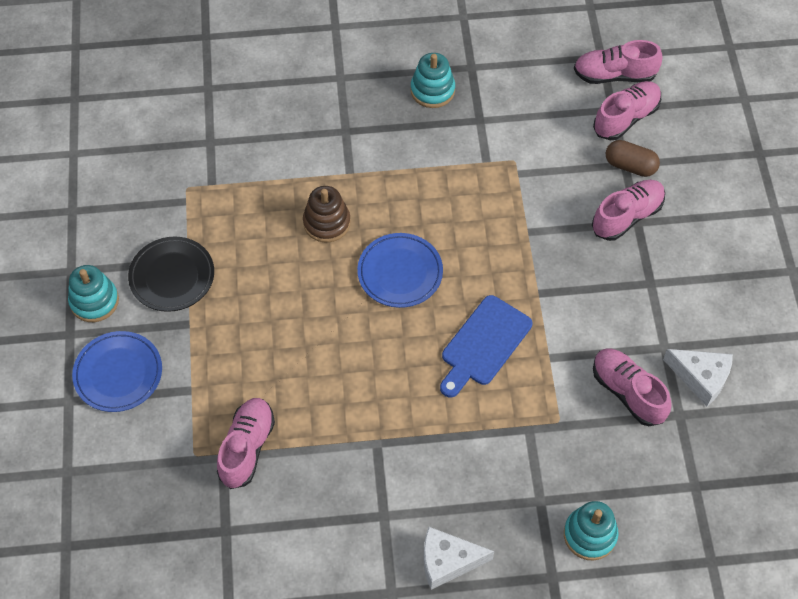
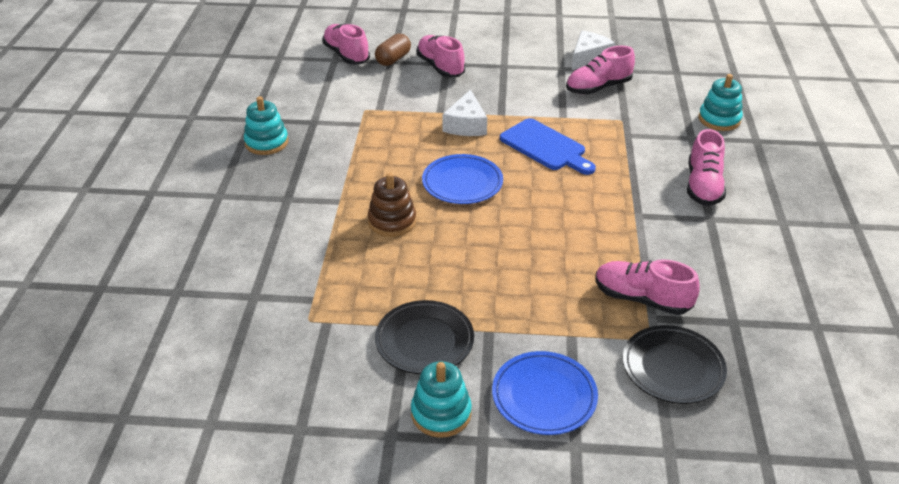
camera: 80 degrees left, 20 degrees down
(160, 475) = (673, 368): none -> black plate
(448, 561) = (749, 188): white cheese -> white cheese (466, 125)
(614, 75) = (301, 54): pink shoe -> pink shoe (703, 186)

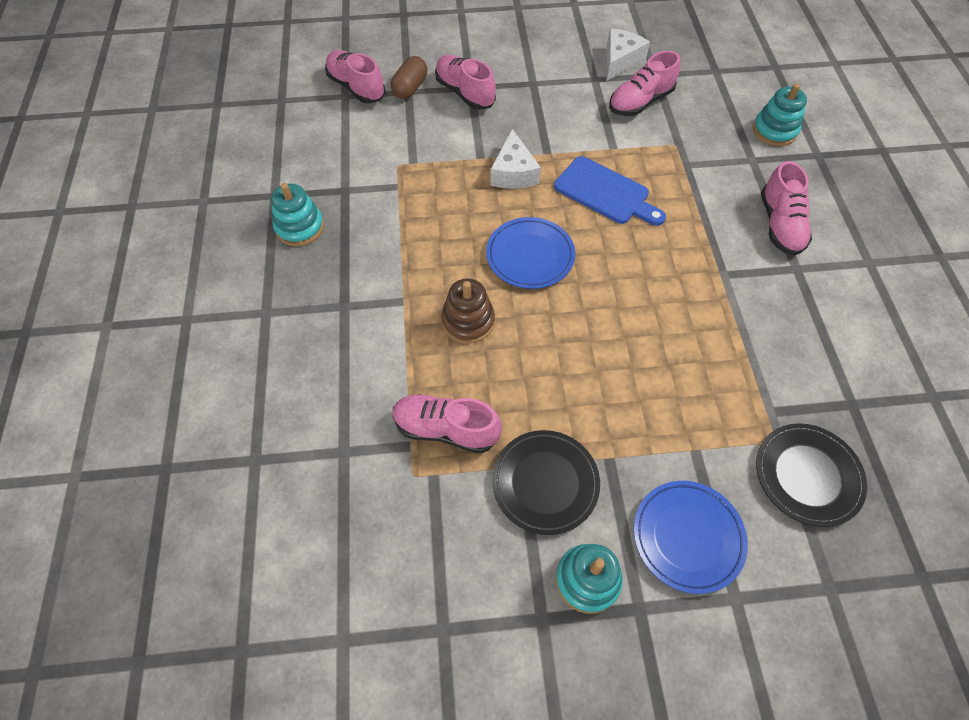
camera: 10 degrees left, 20 degrees up
(642, 299) = (754, 388): pink shoe -> pink shoe (446, 429)

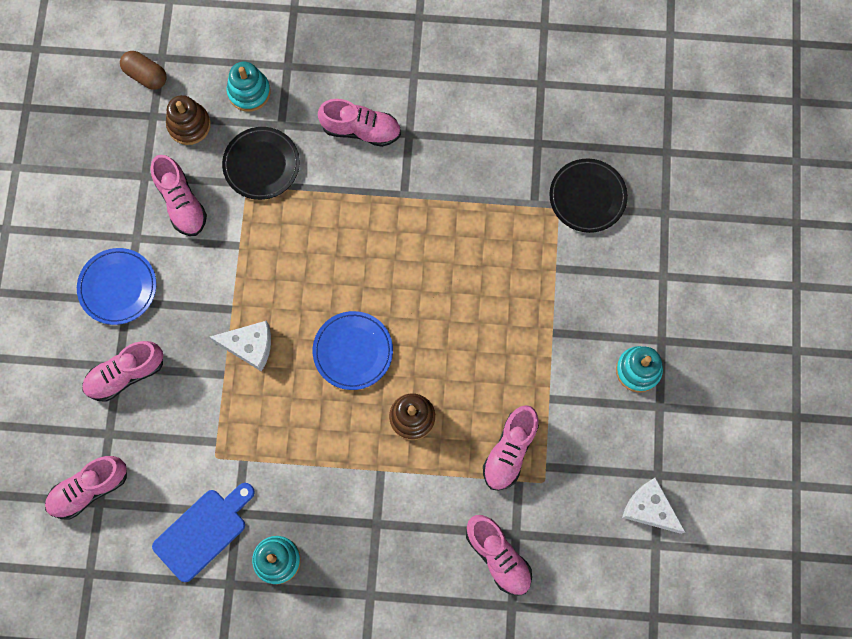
camera: 80 degrees left, 15 degrees up
(315, 435) = (498, 556): none -> pink shoe
(410, 88) = (104, 431): brown capsule -> brown capsule (146, 75)
(545, 483) = (565, 384): black plate -> black plate (261, 165)
(605, 192) = (293, 267): blue cutting board -> blue cutting board (203, 531)
(620, 61) = (115, 205): white cheese -> white cheese (649, 509)
(687, 537) = (619, 294): blue plate -> blue plate (118, 287)
(719, 95) = (189, 125): none -> brown stacking toy

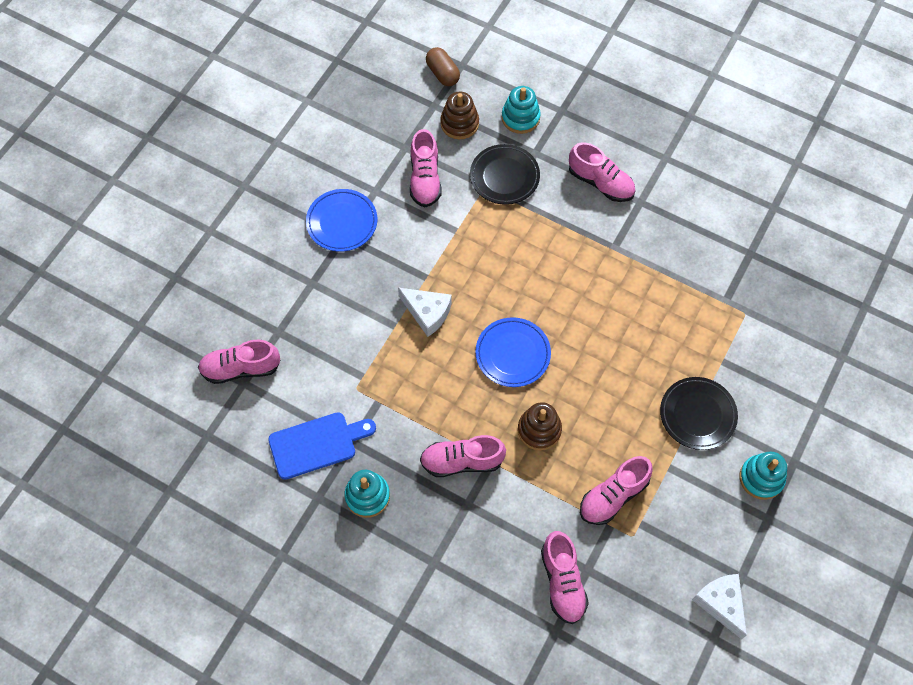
camera: 25 degrees right, 10 degrees down
(126, 374) = (315, 291): pink shoe -> pink shoe (462, 461)
(587, 197) = (776, 314): black plate -> black plate (697, 415)

